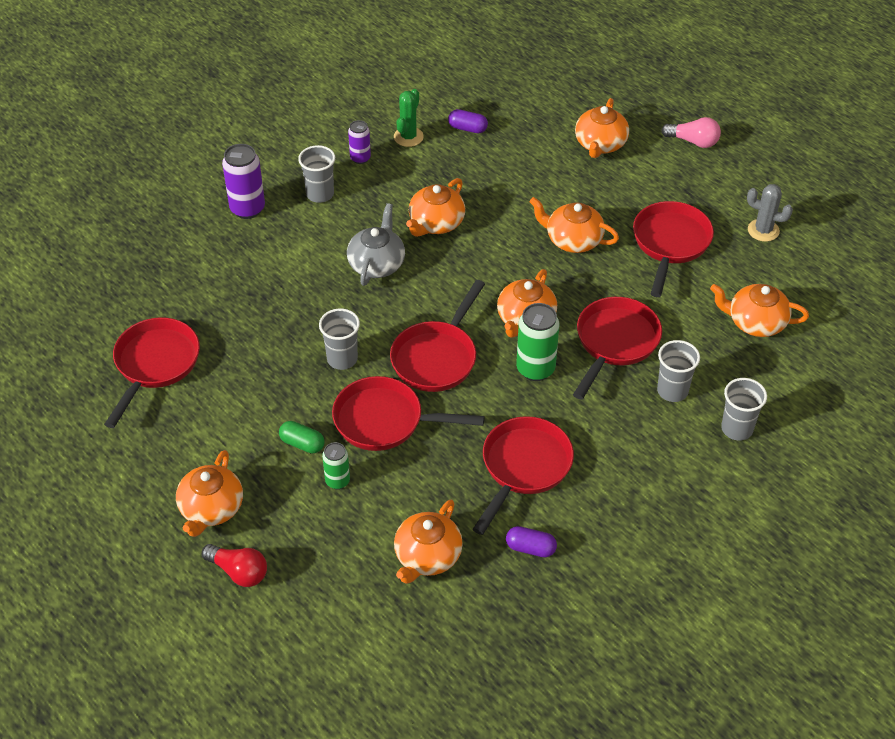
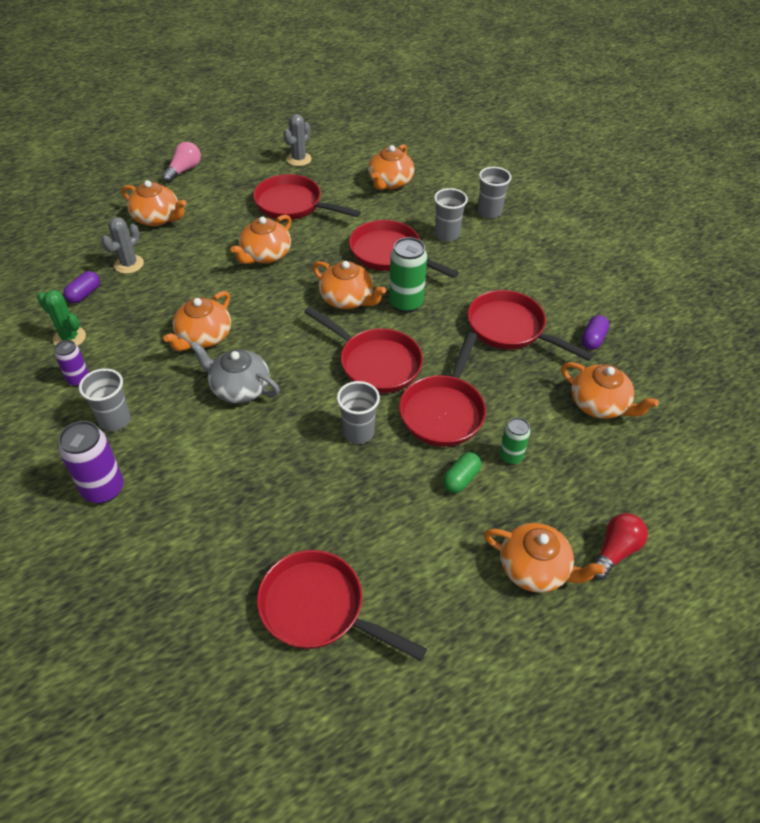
camera: 80 degrees left, 0 degrees up
(436, 223) = (203, 337): orange teapot -> orange teapot turned 75 degrees clockwise
(520, 145) = (129, 264): none -> grey cactus

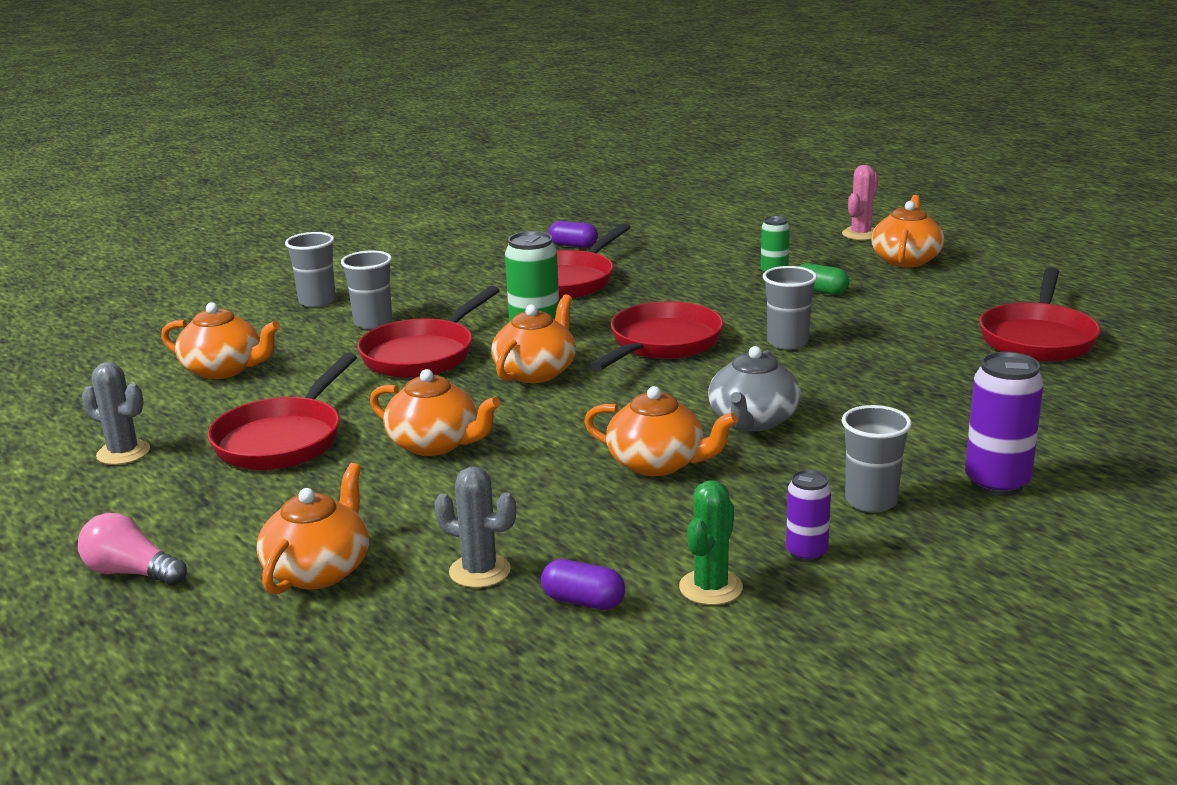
camera: 95 degrees left, 25 degrees down
(443, 411) = (726, 304): red pan -> none
(599, 404) = (676, 241): orange teapot -> none
(615, 551) = (860, 234): red light bulb -> pink cactus

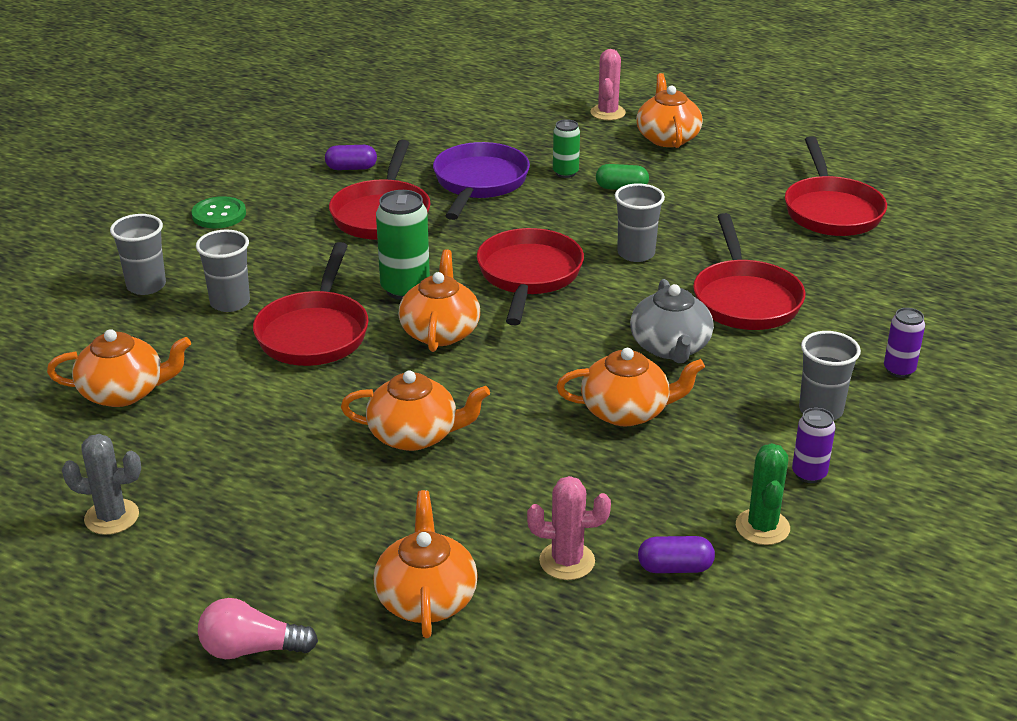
camera: 25 degrees left, 10 degrees up
(283, 439) = (263, 463): red pan -> red pan (745, 299)
(426, 262) = (219, 215): none -> green button
(479, 571) = (567, 561): grey cactus -> pink cactus
(681, 270) = (479, 183): none -> purple pan
(997, 483) = (899, 370): purple can -> purple can, size x0.60

